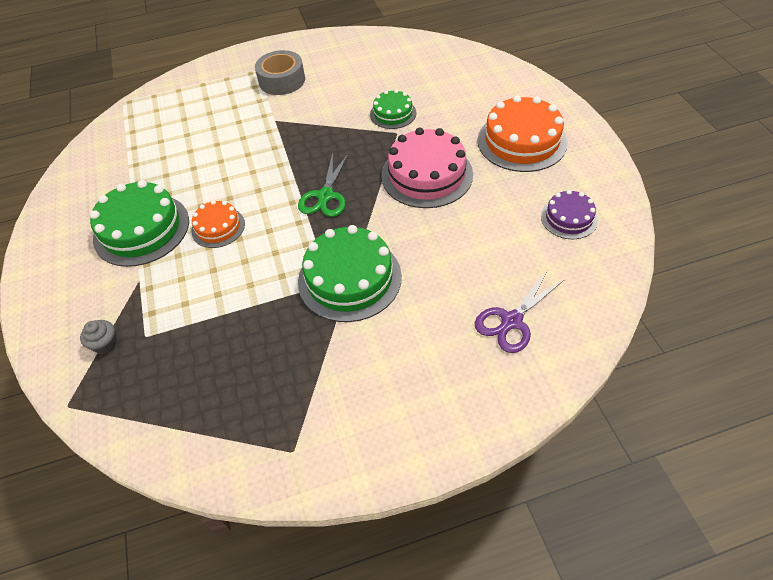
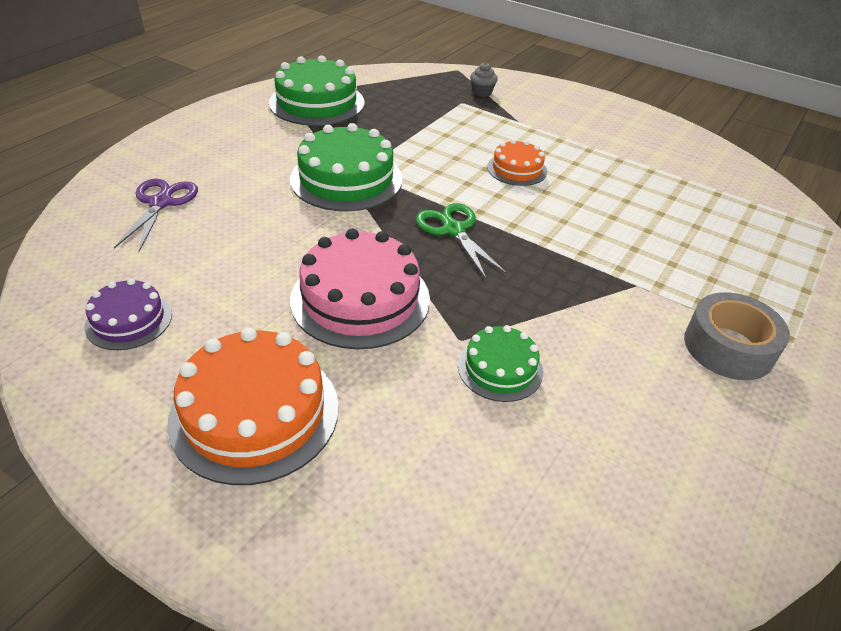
camera: 135 degrees right, 10 degrees down
(141, 229) = (577, 145): green cake -> green cake (317, 102)

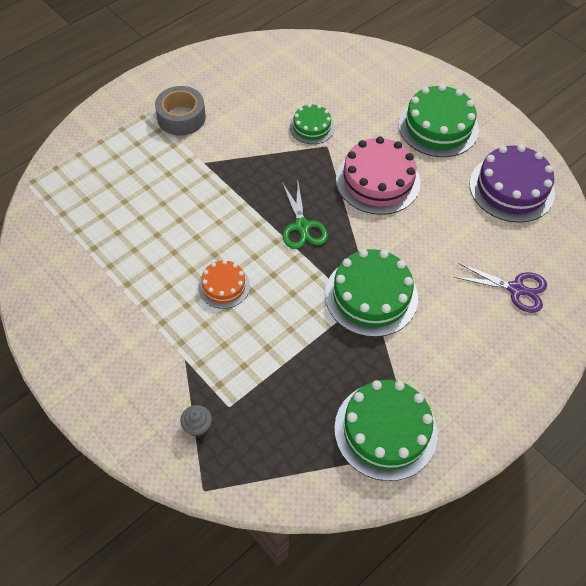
camera: 165 degrees left, 15 degrees up
(129, 320) = (511, 188): purple cake -> purple cake, size x1.79
(160, 203) = (516, 289): purple scissors -> purple scissors turned 90 degrees counterclockwise
(255, 412) = (438, 126): orange cake -> green cake

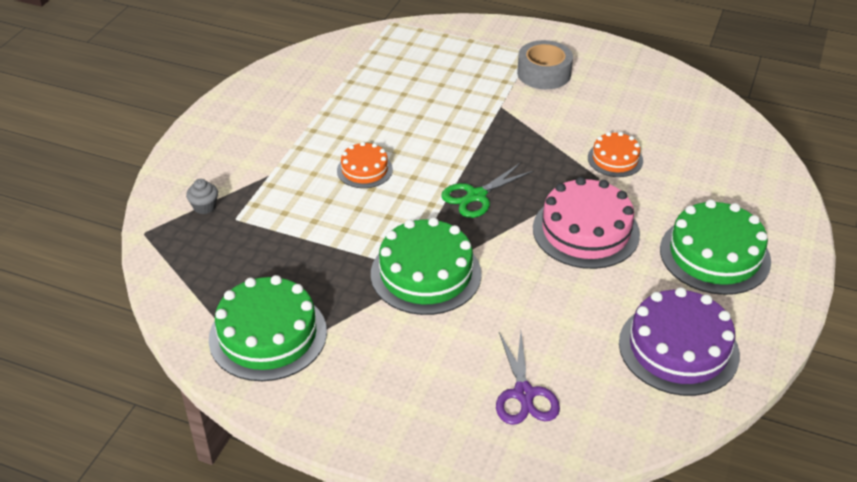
camera: 65 degrees right, 15 degrees down
(311, 127) = (615, 159): green cake -> orange cake

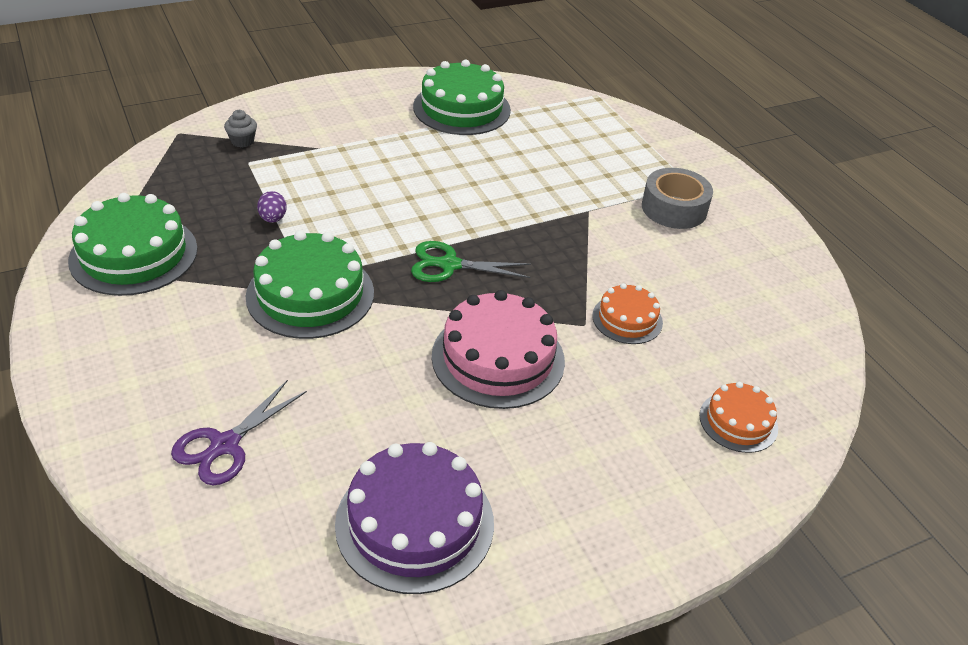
camera: 40 degrees right, 0 degrees up
(321, 244) = (273, 219): none -> purple egg
(364, 170) = (394, 188): orange cake -> orange cake (738, 421)
(714, 255) = (590, 471): green cake -> green cake (461, 108)

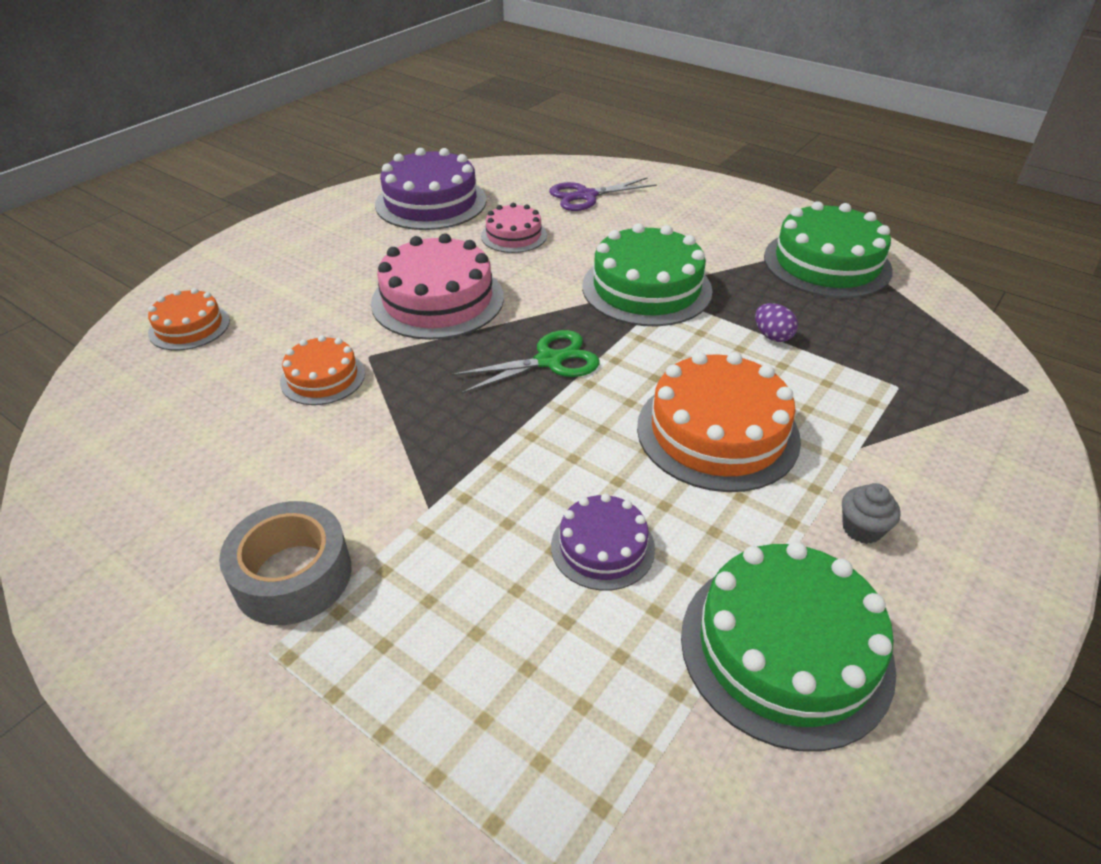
camera: 155 degrees right, 0 degrees up
(225, 445) = (586, 196): purple scissors -> purple scissors turned 120 degrees counterclockwise
(242, 141) = (952, 411): grey cupcake -> grey cupcake (862, 529)
(365, 413) = (514, 235): none -> pink cake
(389, 183) = (717, 432): none -> orange cake
(507, 162) = (602, 547): none -> purple cake

